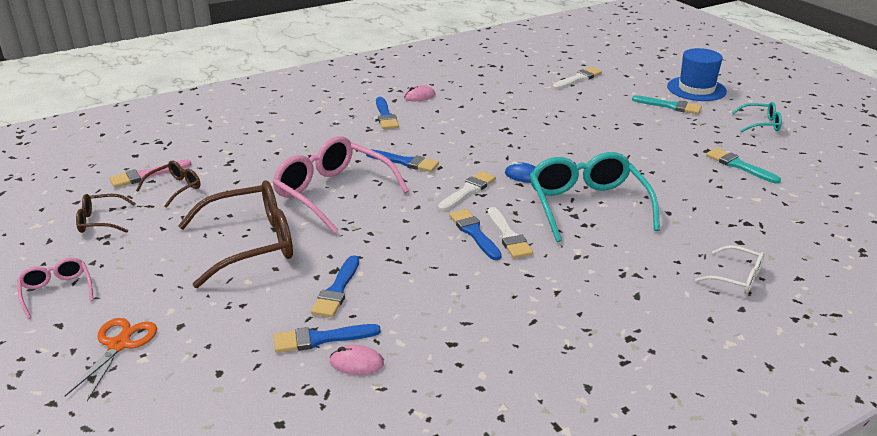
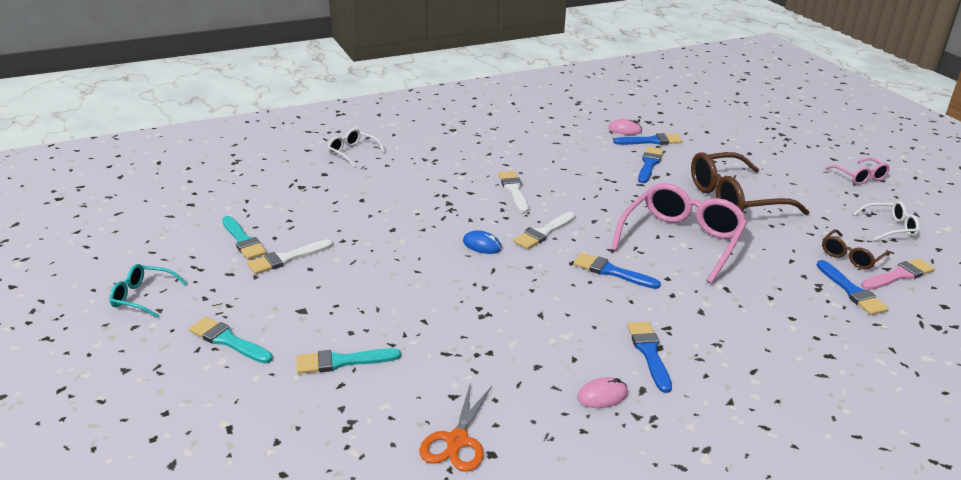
camera: 175 degrees left, 0 degrees up
(100, 221) = (890, 227): brown glasses -> white glasses
(119, 345) = (780, 146): orange scissors -> orange scissors (457, 440)
(332, 193) = (681, 240): pink glasses -> pink glasses turned 105 degrees counterclockwise
(474, 233) = (543, 195): blue brush -> blue brush (851, 291)
(578, 79) = (321, 424): white brush -> white brush (287, 258)
(587, 101) = (342, 361): none -> turquoise brush
(587, 205) = (432, 210): turquoise glasses -> none
(696, 89) = (148, 378): blue hat -> none

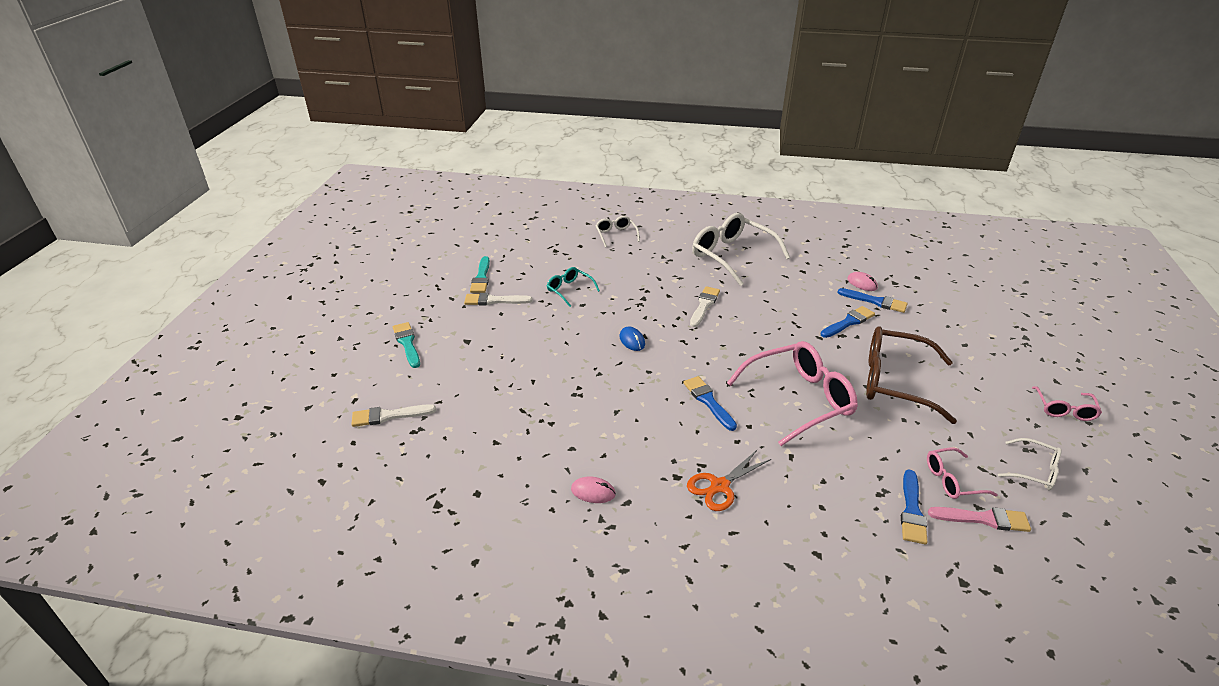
camera: 35 degrees right, 5 degrees up
(142, 297) = (391, 295): turquoise glasses -> turquoise glasses (569, 290)
(342, 361) = (455, 386): turquoise brush -> none
(457, 440) = (466, 473): orange scissors -> orange scissors (720, 486)
(489, 139) = (731, 255): none -> white glasses
(543, 233) = (689, 348): white brush -> white brush (389, 416)
(649, 353) = (664, 477): blue brush -> none
(851, 257) = (952, 480): brown glasses -> pink glasses

